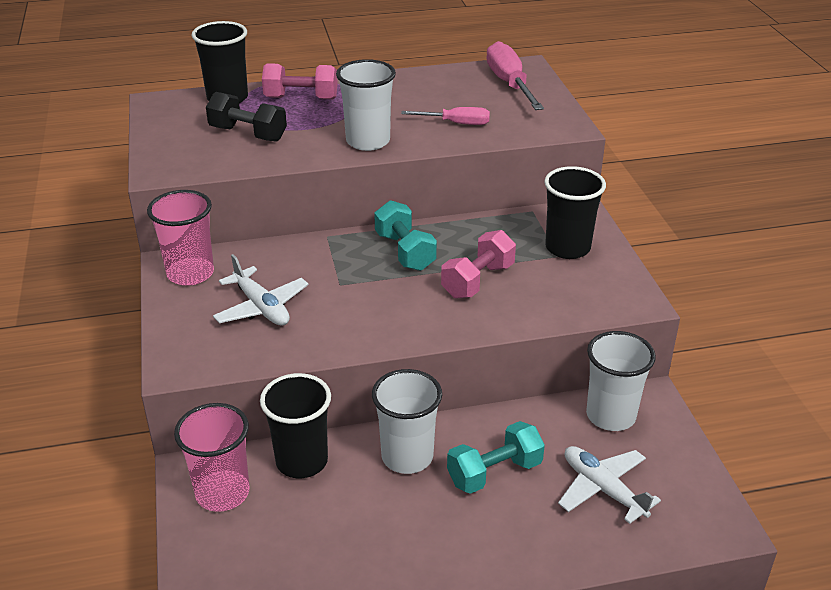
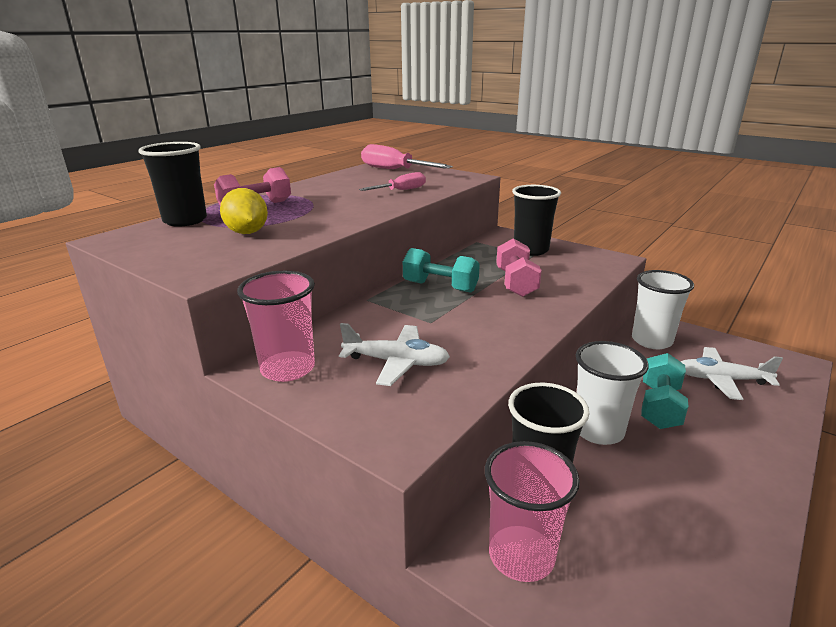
camera: 40 degrees left, 10 degrees down
(248, 134) = (247, 232): black dumbbell -> yellow lemon
(368, 141) = (358, 211): white cup -> none

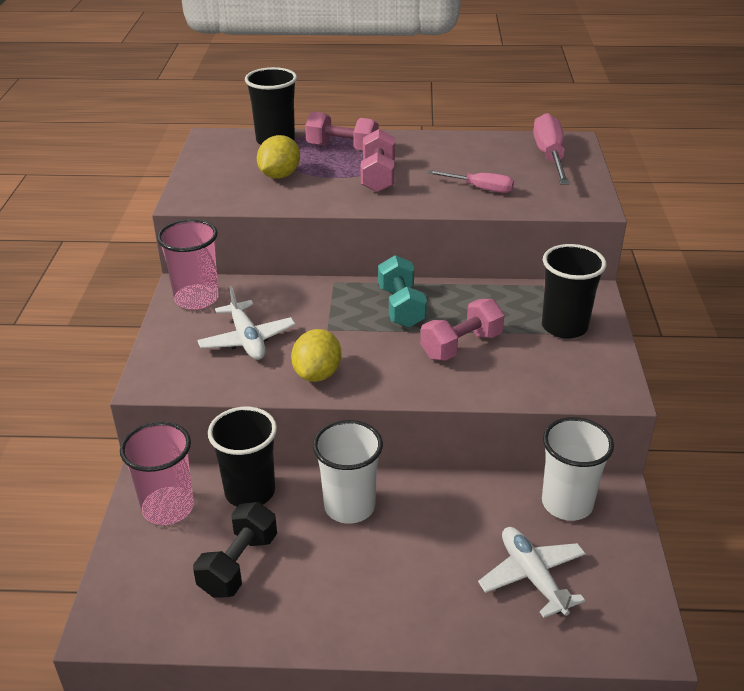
camera: 55 degrees right, 10 degrees up
(325, 207) = (378, 177): none -> pink dumbbell
(491, 345) = (317, 374): none -> yellow lemon
(643, 530) = (238, 564): none -> black dumbbell
(659, 406) = (428, 538): turquoise dumbbell -> none

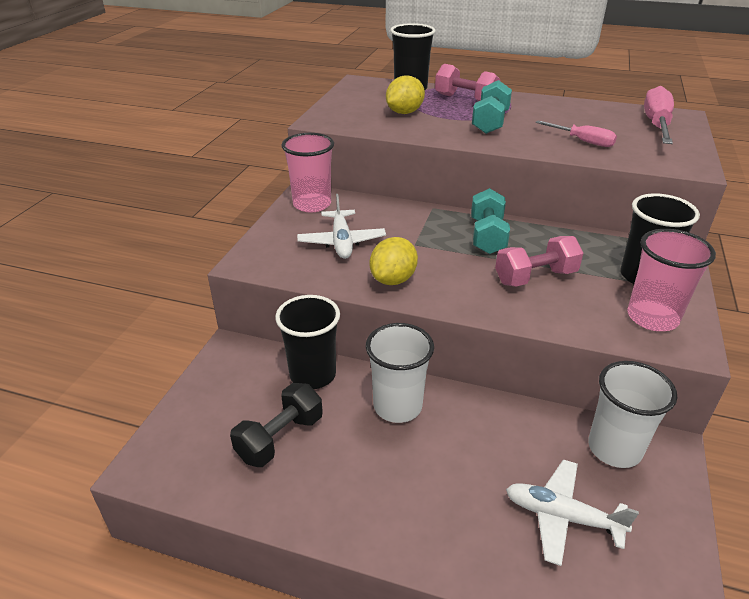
camera: 15 degrees right, 0 degrees up
(168, 508) = (238, 374): pink cup -> pink cup (652, 318)
(378, 177) = (490, 122): pink dumbbell -> turquoise dumbbell
(532, 577) = (562, 517): white plane -> white plane turned 60 degrees counterclockwise

